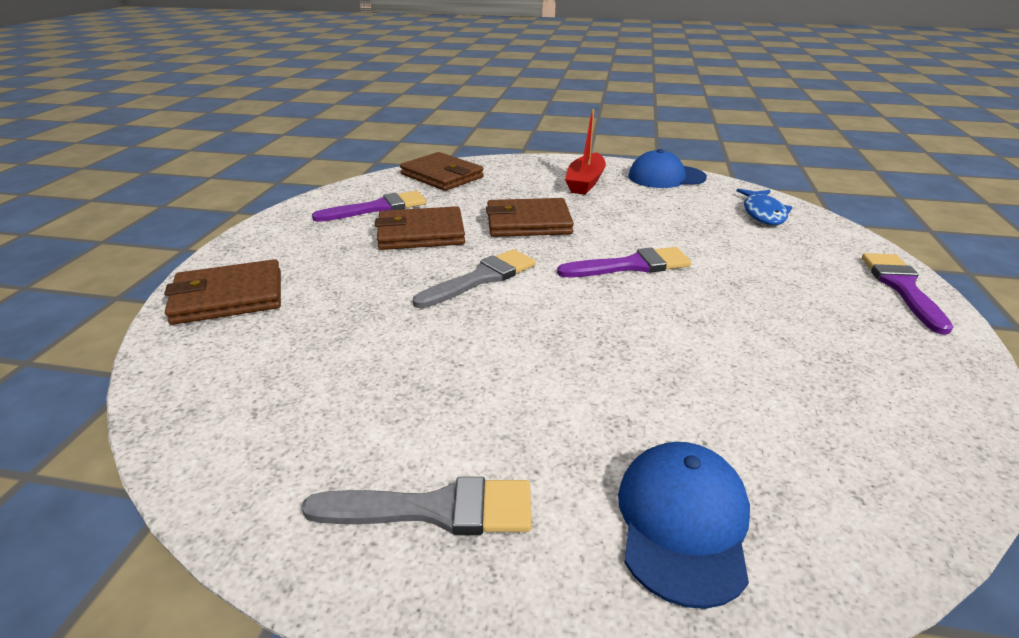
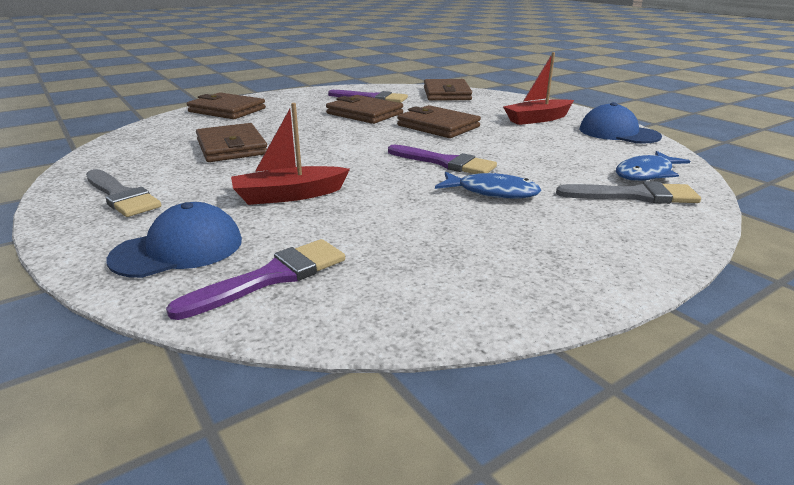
camera: 45 degrees right, 5 degrees down
(385, 352) = (231, 147): none -> brown wallet
(481, 278) = (344, 139): grey brush -> grey brush (635, 195)
(606, 381) = (289, 195): none -> red boat
(729, 281) = (492, 192): none -> blue fish
(902, 287) = (644, 251): purple brush -> purple brush (272, 277)

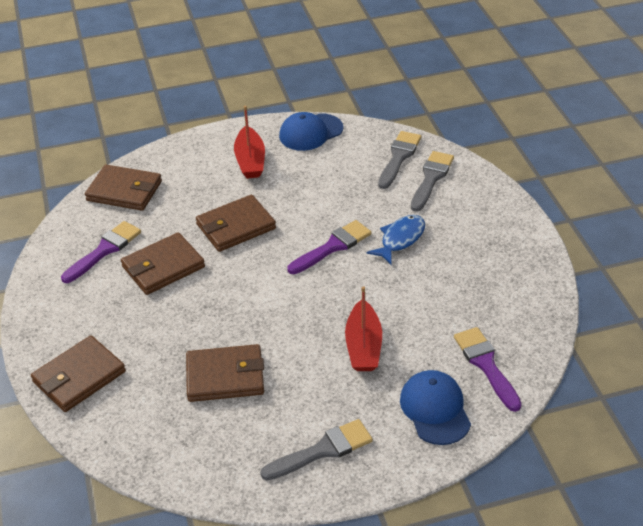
camera: 70 degrees left, 15 degrees up
(646, 174) = (399, 157): blue fish -> grey brush

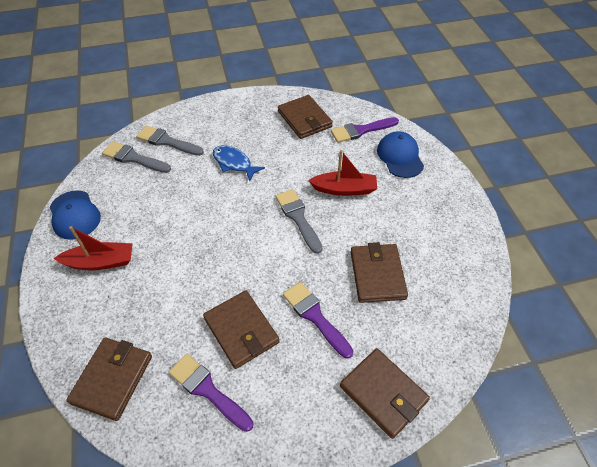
camera: 90 degrees left, 10 degrees up
(236, 226) = (195, 272): brown wallet -> brown wallet (304, 119)
(323, 450) = (441, 215): grey brush -> grey brush (298, 217)
(333, 246) = (235, 203): purple brush -> purple brush (315, 316)
(435, 409) = (400, 157): blue cap -> blue cap turned 90 degrees clockwise

